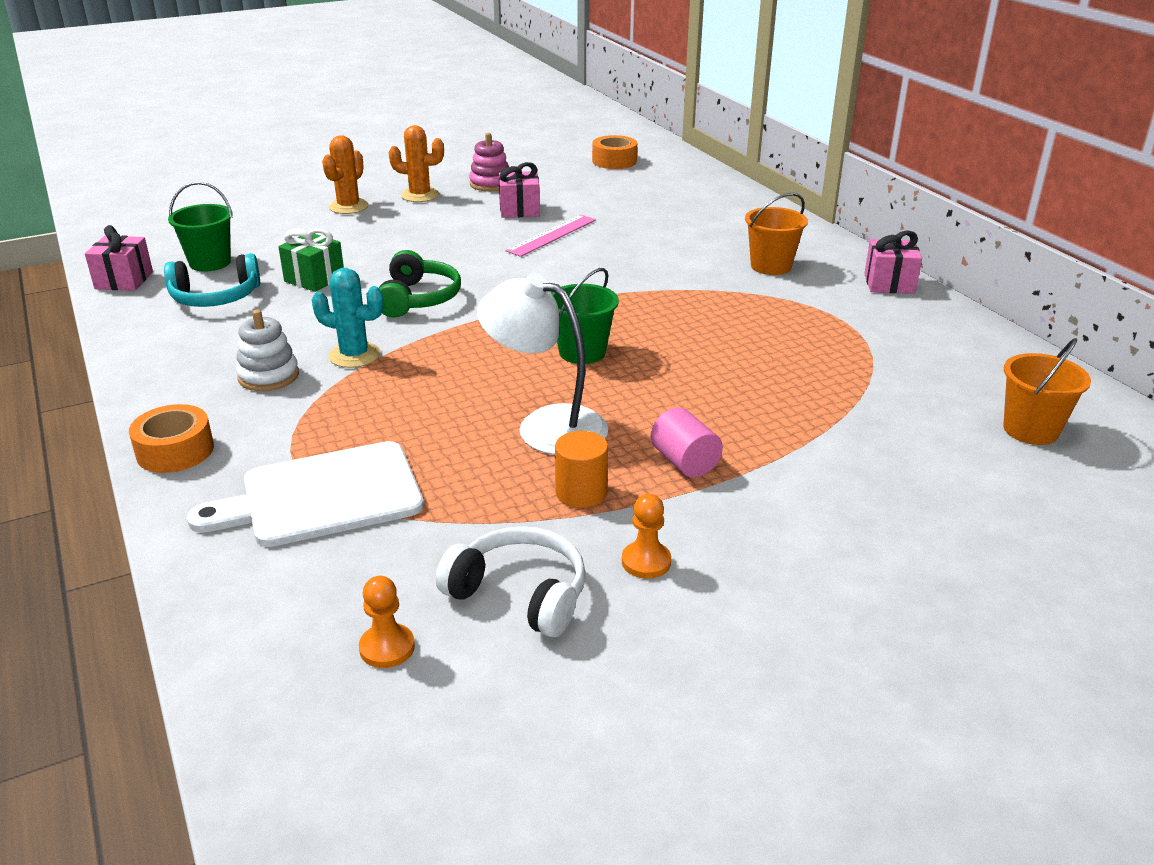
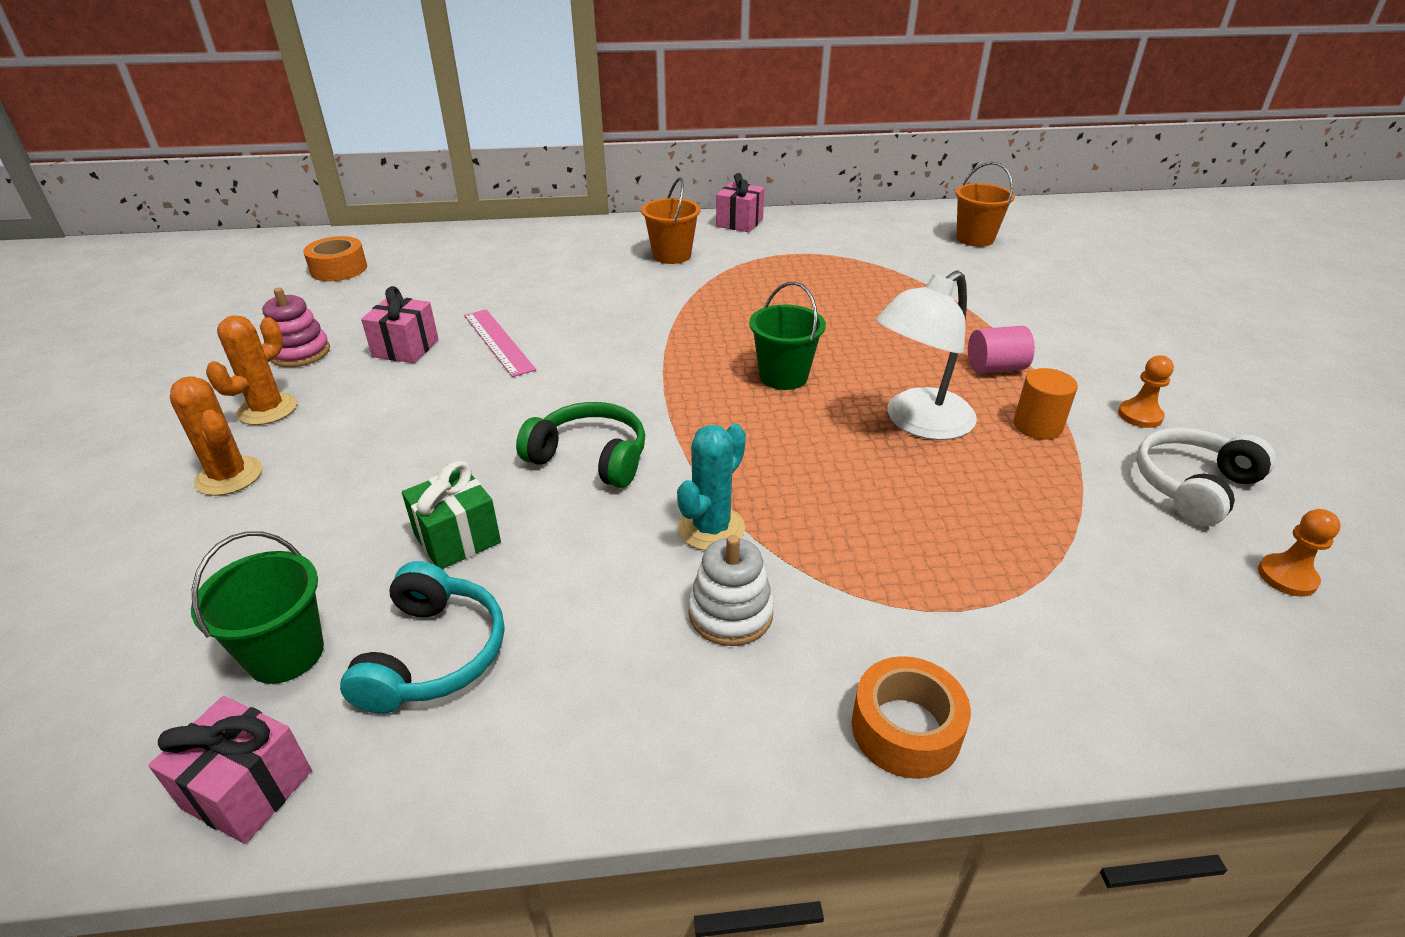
camera: 70 degrees left, 5 degrees up
(323, 496) = (1032, 592): white cutting board -> none

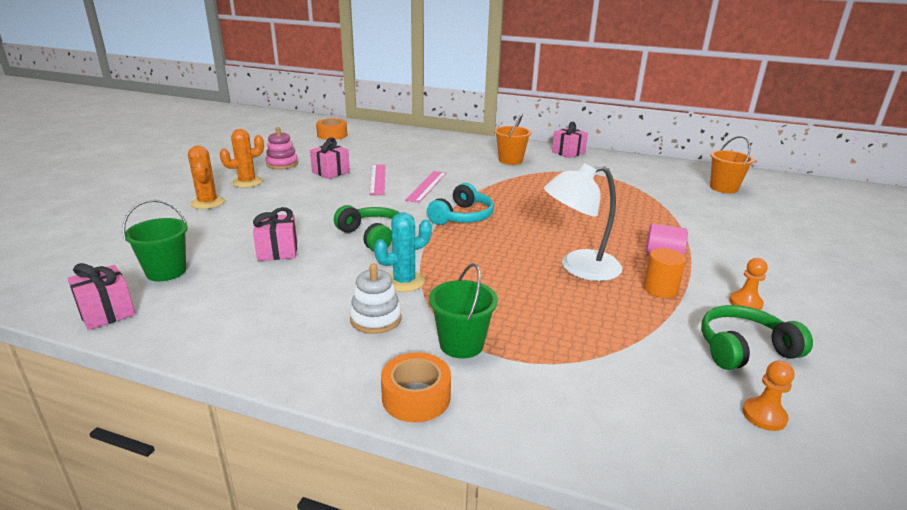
camera: 25 degrees right, 10 degrees down
(433, 654) = (223, 291): turquoise headphones -> turquoise headphones (462, 217)
(457, 538) = (277, 251): green gift -> pink gift
(589, 336) = (427, 186): none -> pink ruler
(783, 376) = (517, 227): green bucket -> green bucket (461, 344)
(1193, 486) = (744, 349): white headphones -> green headphones

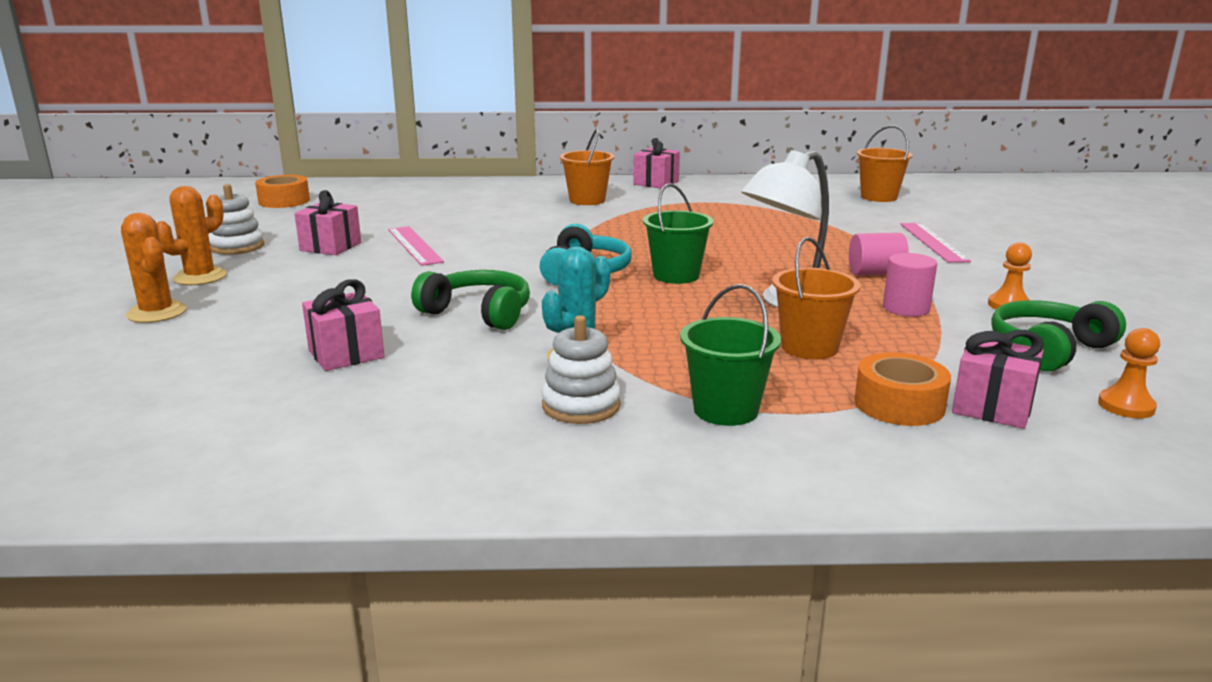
camera: 20 degrees left, 5 degrees down
(107, 312) = (125, 483): pink gift -> pink gift (992, 407)
(166, 271) = (178, 411): green bucket -> green bucket (676, 275)
(282, 164) = (237, 247): pink stacking toy -> white stacking toy
(416, 397) = (725, 478): orange tape -> orange tape (899, 404)
(427, 186) = (498, 244): pink ruler -> pink ruler (933, 242)
(560, 307) = (809, 347): none -> orange bucket
(660, 289) = (906, 308): orange cylinder -> pink cylinder

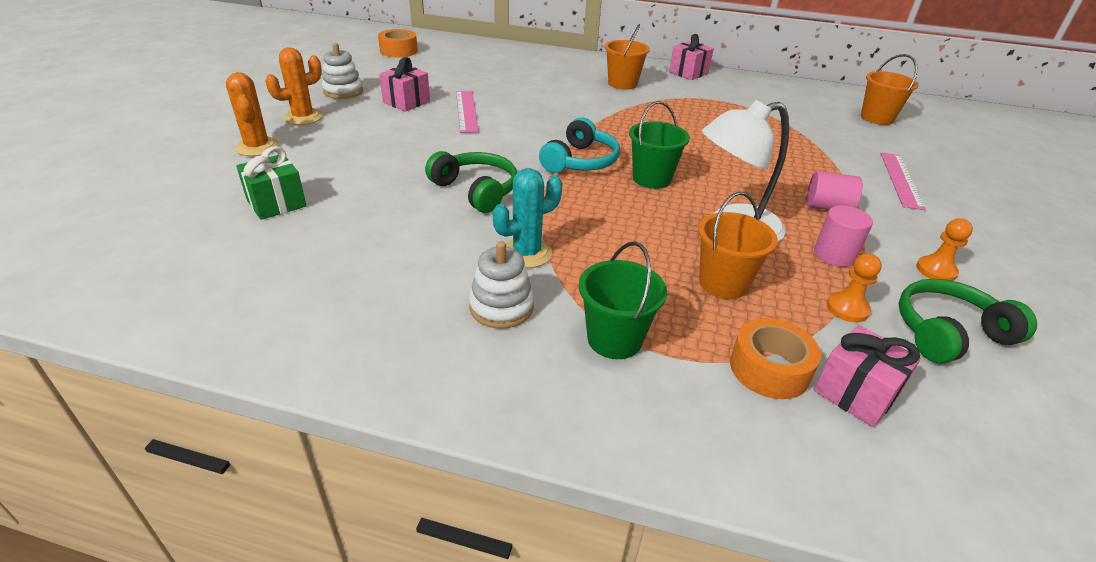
camera: 15 degrees right, 15 degrees up
(226, 360) = (276, 203): none -> green gift
(346, 354) = (359, 214): pink gift -> none
(1126, 406) = (992, 423): orange pawn -> orange pawn (847, 309)

